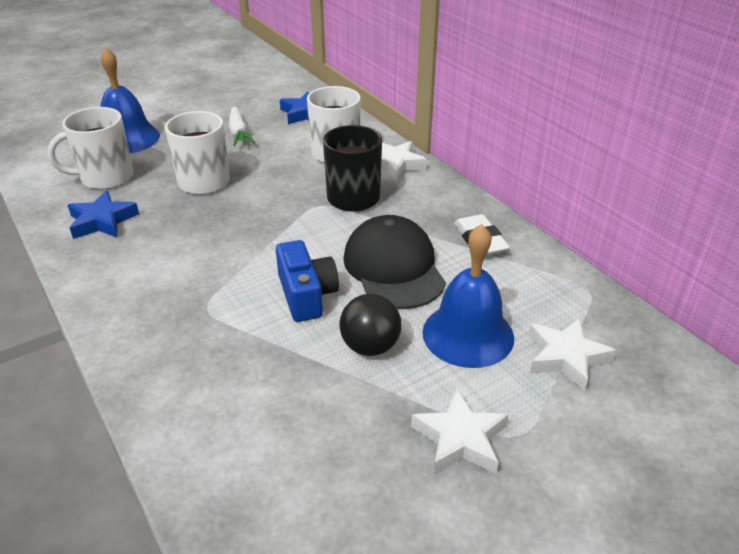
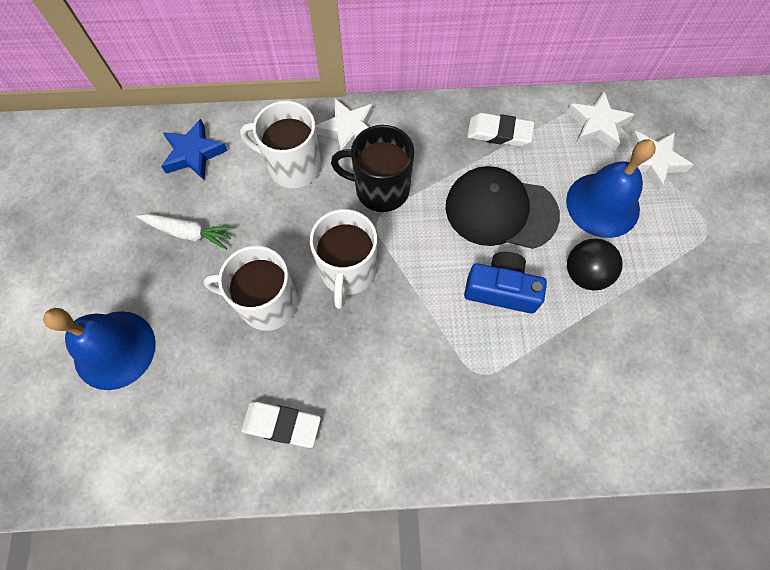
camera: 60 degrees left, 30 degrees up
(102, 221) = (282, 424): blue star -> white eraser
(105, 178) = (192, 398): white mug -> white mug (348, 271)
(460, 439) = (696, 265): white star -> white star (597, 125)

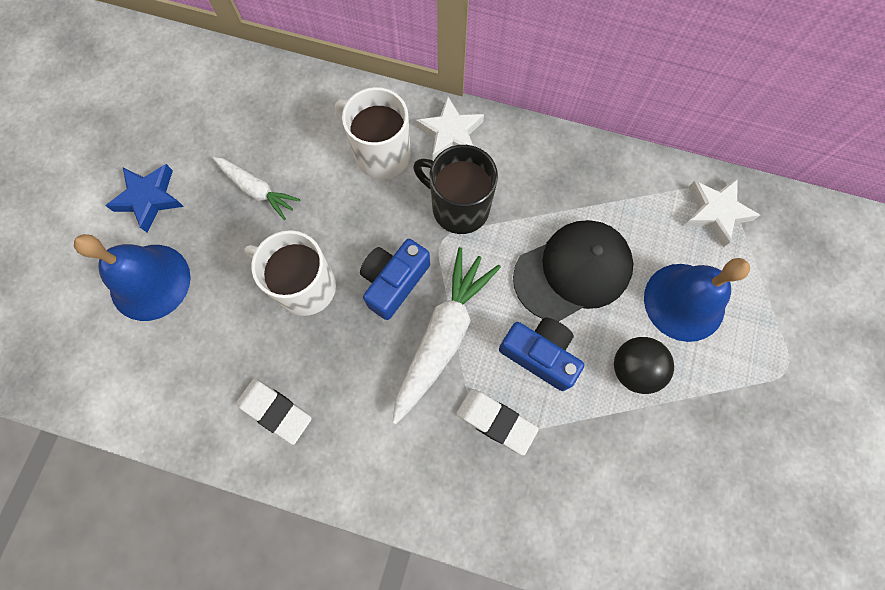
camera: 20 degrees right, 5 degrees up
(194, 153) = (290, 109): blue star -> blue star (149, 198)
(348, 271) = (394, 282): white mug -> blue camera
(410, 303) = (442, 336): none -> white carrot
(499, 133) = (605, 187): white eraser -> white eraser (496, 421)
(500, 210) = (573, 271): black cap -> black cap turned 120 degrees clockwise
(652, 162) = (759, 273): white star -> none

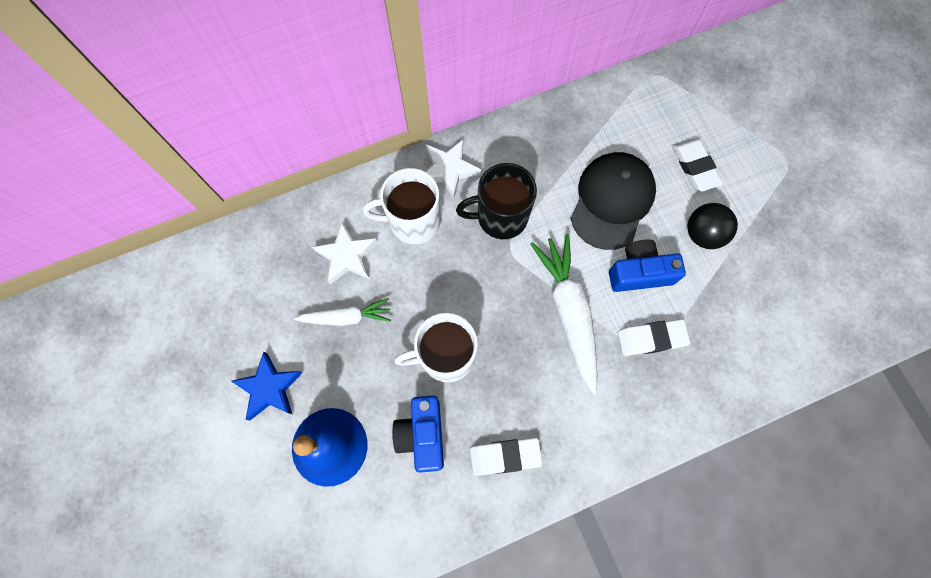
camera: 40 degrees left, 0 degrees up
(394, 282) = (504, 302): blue camera -> blue camera (422, 434)
(684, 302) = (695, 167): blue bell -> white eraser
(715, 212) = (663, 93): white star -> white star (347, 256)

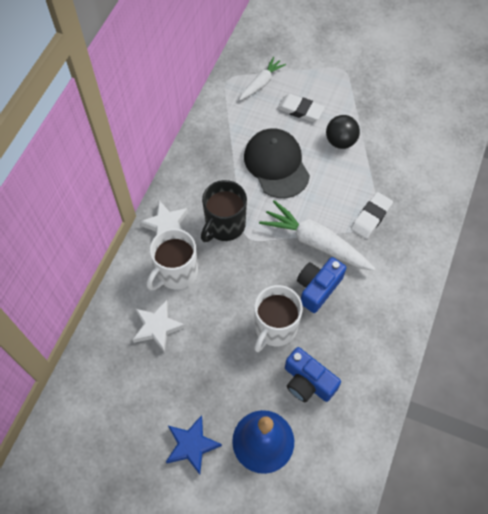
camera: 45 degrees left, 10 degrees down
(346, 317) = (194, 361): white carrot -> white carrot (261, 83)
(505, 456) = (363, 349): white eraser -> none
(639, 272) = (330, 189): blue camera -> blue camera (318, 288)

